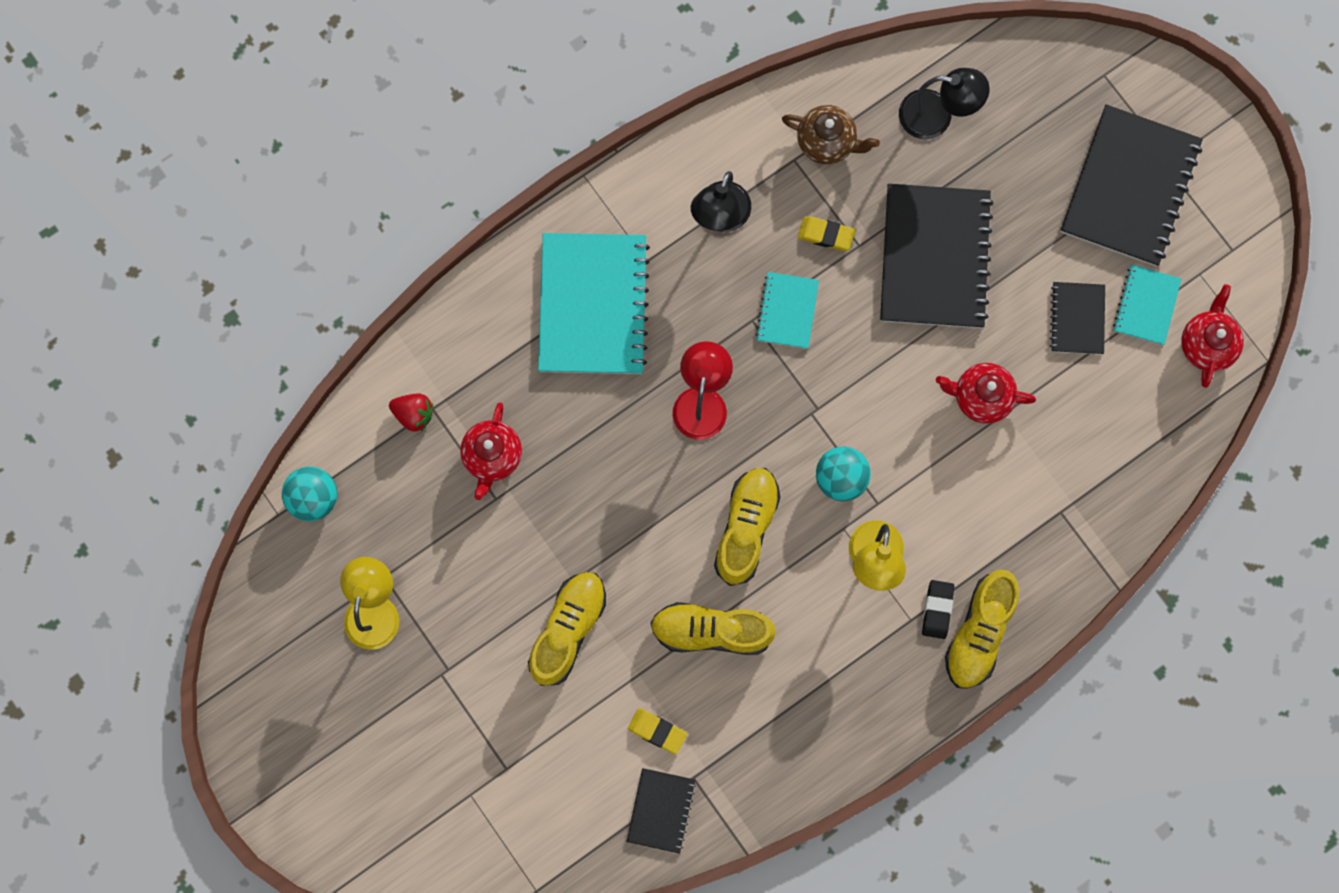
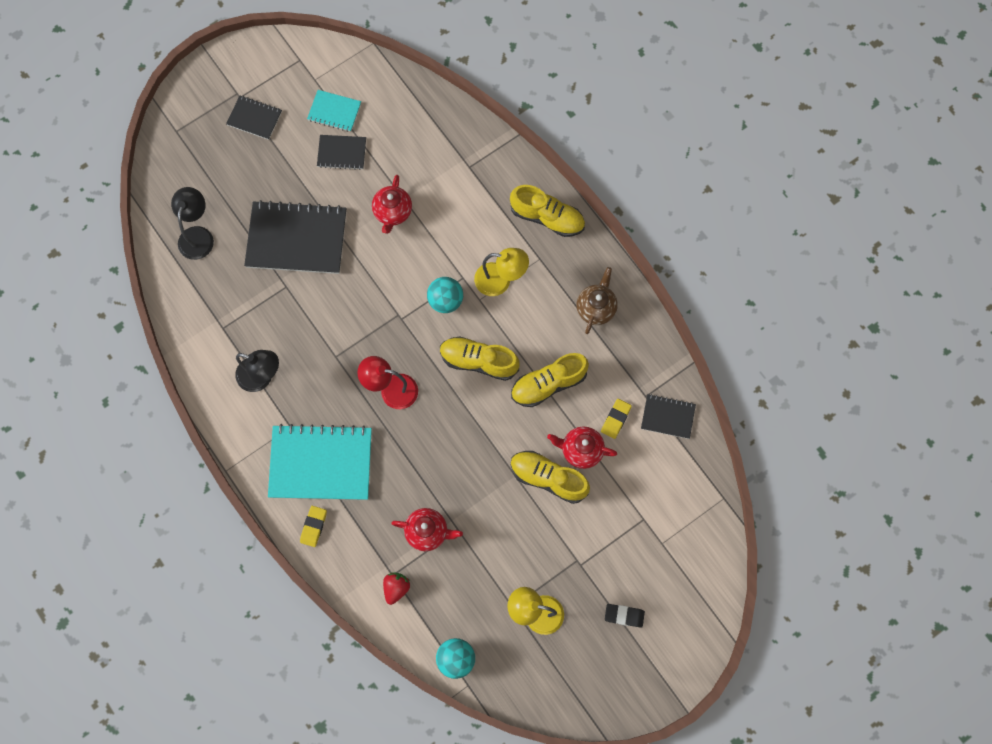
camera: 90 degrees left, 5 degrees down
(711, 631) = (548, 384): yellow shoe -> yellow shoe turned 60 degrees clockwise
(787, 311) = (330, 333): turquoise notebook -> none
(826, 235) = (277, 308): yellow eraser -> yellow eraser (313, 526)
(827, 142) = (211, 306): brown teapot -> brown teapot (596, 308)
(937, 610) = (533, 242): black eraser -> black eraser (624, 616)
(1130, 187) = (254, 118): black notebook -> black notebook, size x0.50
(1206, 344) = (361, 77): red teapot -> red teapot (581, 450)

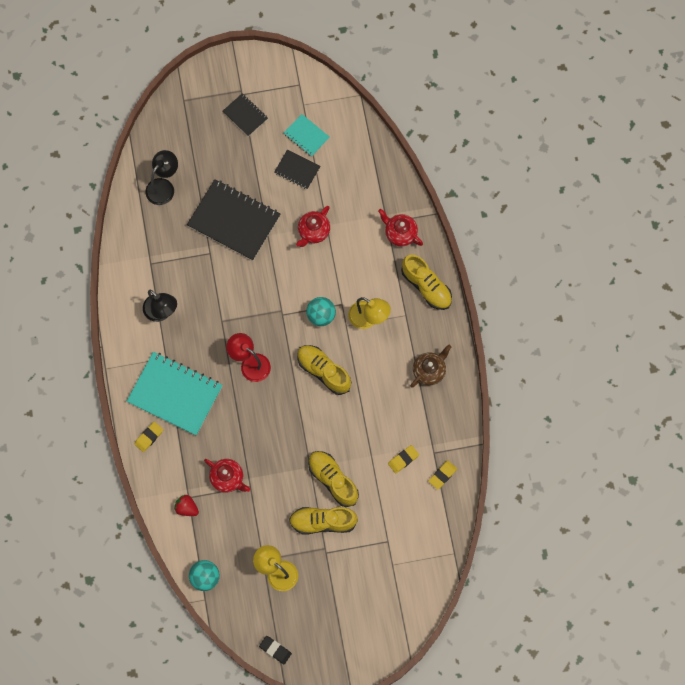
camera: 25 degrees right, 0 degrees up
(396, 588) = (186, 508): red strawberry -> red strawberry turned 105 degrees counterclockwise
(548, 384) = (366, 411): yellow shoe -> yellow shoe (323, 522)
(581, 450) = (366, 470): red teapot -> red teapot (400, 233)
(624, 616) = (339, 603): black eraser -> black eraser (275, 650)
(667, 417) = (442, 475): black notebook -> yellow eraser

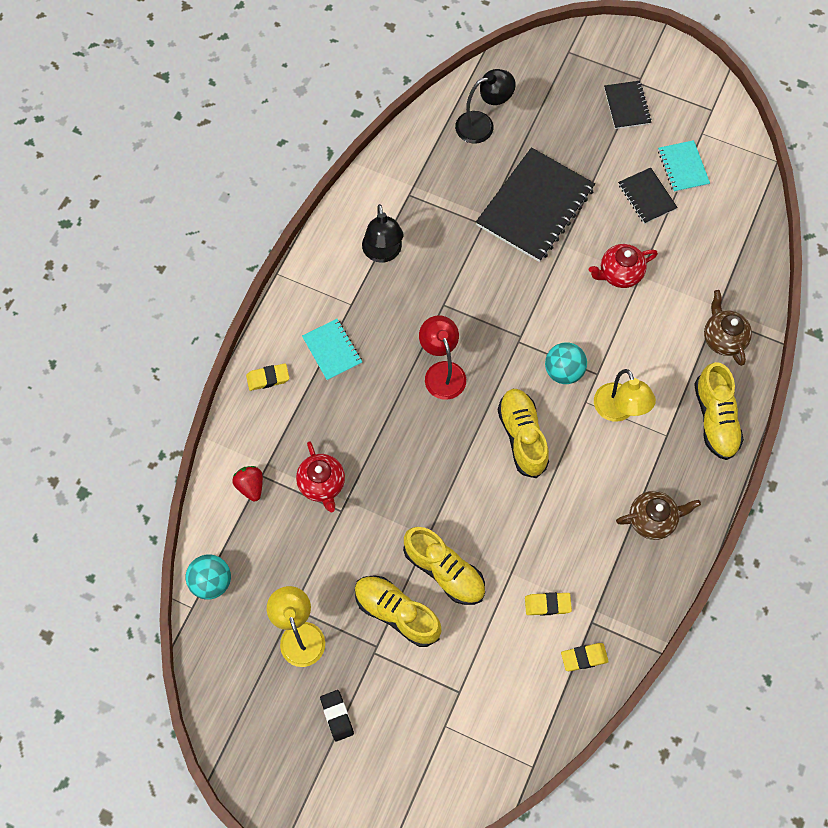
camera: 35 degrees right, 5 degrees down
(175, 394) = (332, 350): turquoise notebook -> turquoise notebook, size x0.50
(234, 221) = (535, 207): black notebook -> black notebook turned 60 degrees clockwise
(275, 650) = (228, 729): black eraser -> black eraser (337, 716)
(333, 480) = (444, 570): yellow shoe -> yellow shoe turned 135 degrees clockwise
(400, 233) = (722, 338): red teapot -> brown teapot

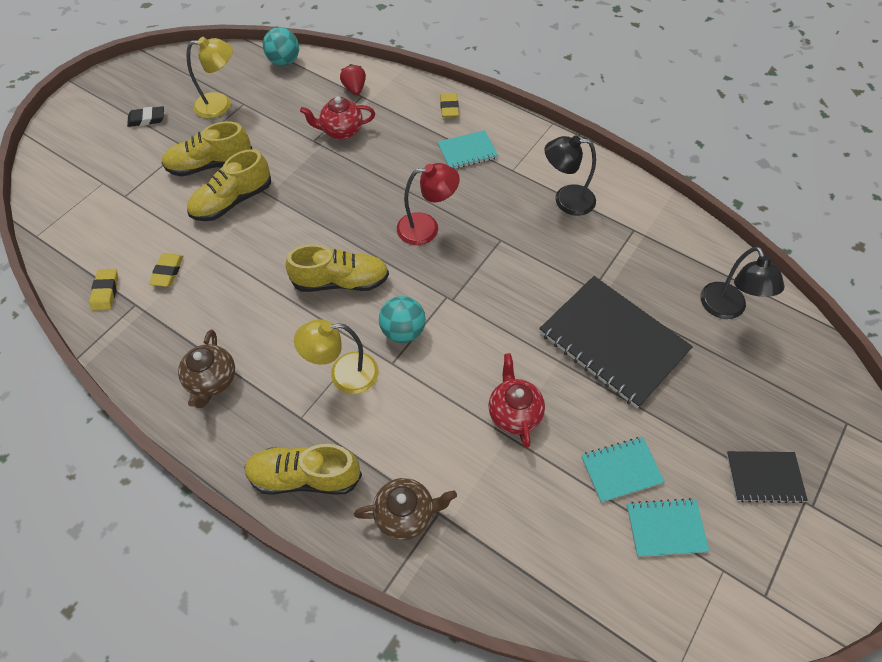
camera: 100 degrees right, 10 degrees down
(250, 486) = (354, 89): red strawberry -> red strawberry turned 90 degrees counterclockwise
(397, 612) = (210, 165): yellow shoe -> yellow shoe turned 150 degrees counterclockwise
(646, 197) = (621, 470): black notebook -> turquoise notebook

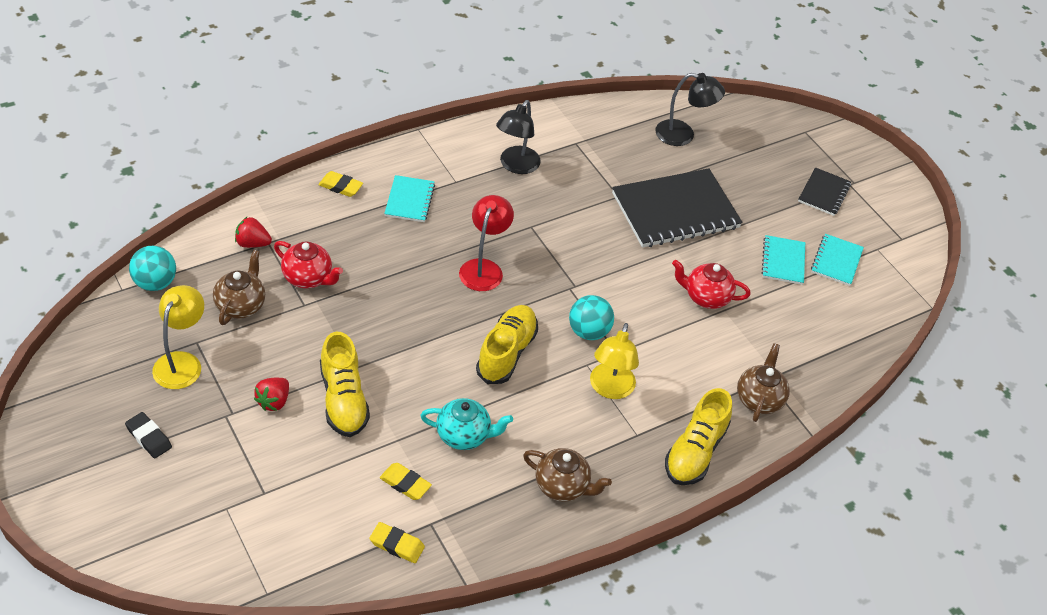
camera: 70 degrees left, 10 degrees down
(147, 119) = (149, 437): black eraser -> black eraser turned 60 degrees counterclockwise
(210, 165) = (274, 401): yellow shoe -> red strawberry
(234, 289) = (464, 435): none -> turquoise teapot
(291, 109) = (241, 305): none -> brown teapot
(341, 131) = (308, 278): red teapot -> red teapot turned 75 degrees counterclockwise

